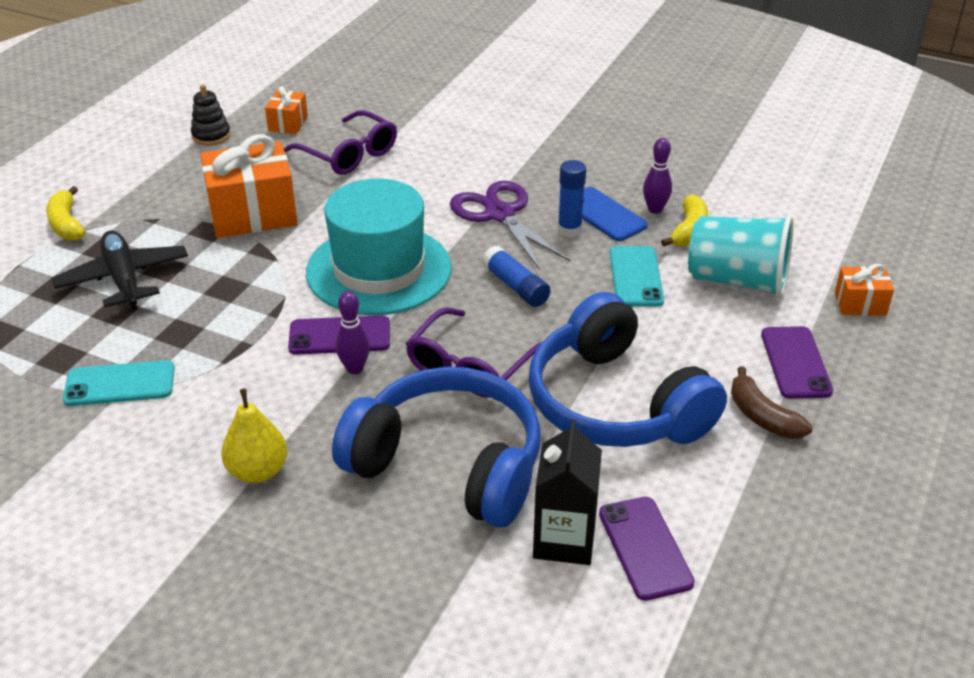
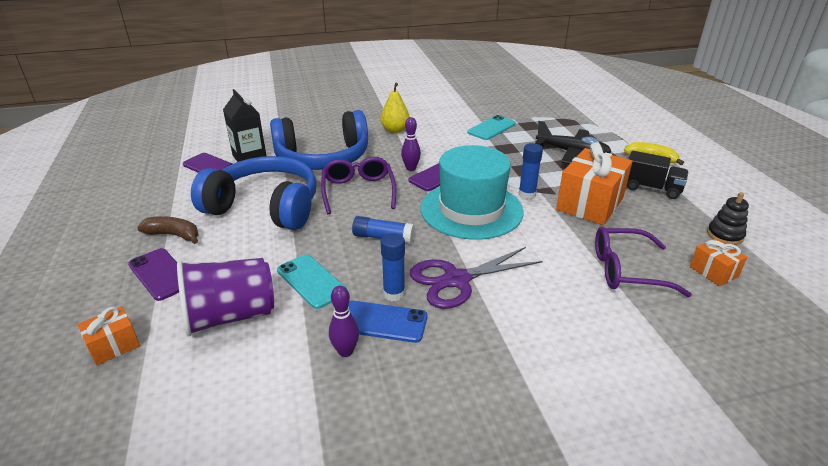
camera: 140 degrees right, 5 degrees down
(158, 196) = (651, 188): none -> black truck
(289, 256) = (527, 194): none -> blue glue stick
(500, 214) = (456, 280): purple scissors -> purple scissors turned 135 degrees clockwise
(689, 231) = (299, 344): yellow banana -> none
(737, 281) = (230, 316): turquoise cup -> purple cup

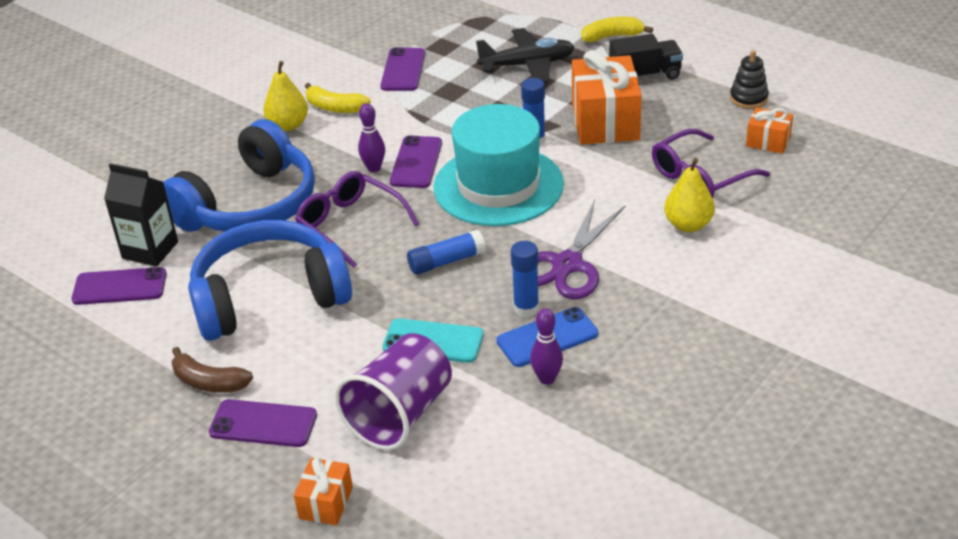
camera: 35 degrees left, 5 degrees up
(174, 235) = (209, 382): brown banana -> brown banana turned 135 degrees counterclockwise
(430, 131) = (335, 107): none -> yellow banana
(491, 128) = (403, 70): turquoise phone -> purple phone
(580, 299) = (688, 225): none -> yellow pear

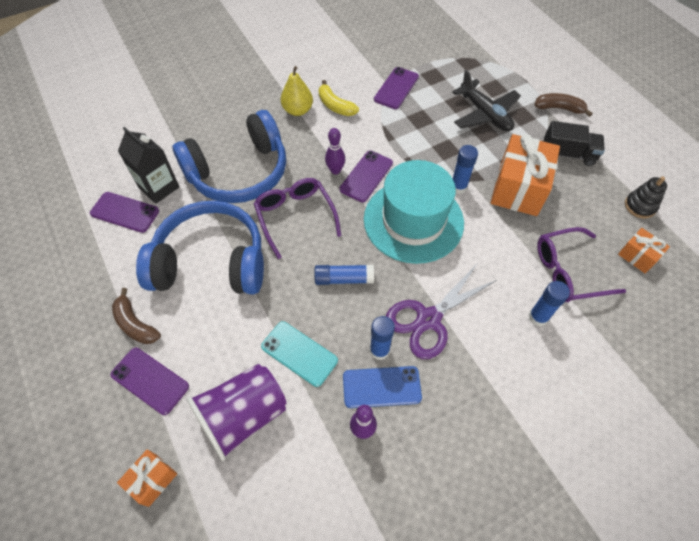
camera: 20 degrees right, 20 degrees up
(527, 65) = (485, 114): black plane -> black plane turned 45 degrees clockwise
(612, 36) = (559, 108): yellow banana -> brown banana
(688, 225) = (538, 317): yellow pear -> blue glue stick

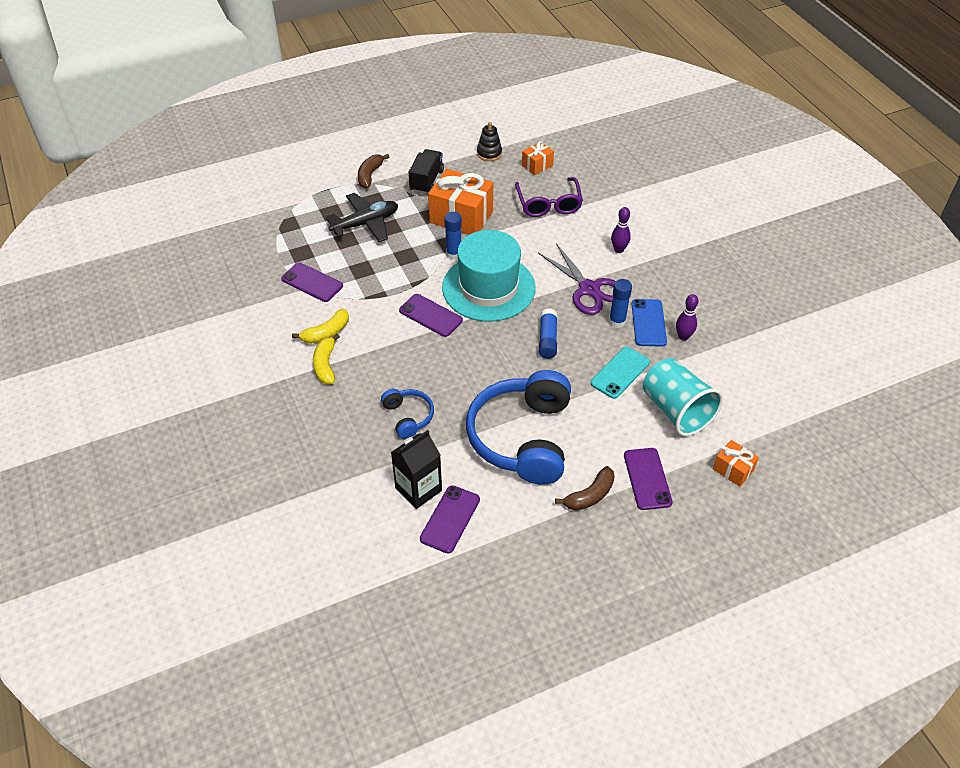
camera: 85 degrees left, 10 degrees down
(150, 380) = (647, 479): purple phone -> purple phone turned 45 degrees counterclockwise
(239, 172) = (408, 417): blue headphones -> blue headphones, size x0.47
(243, 416) = (676, 410): purple cup -> turquoise cup
(295, 216) = (474, 371): purple glasses -> none
(298, 110) = (325, 365): yellow pear -> yellow banana
(335, 170) = (419, 338): purple bowling pin -> purple bowling pin (619, 250)
(538, 317) = (589, 228): blue glue stick -> none

